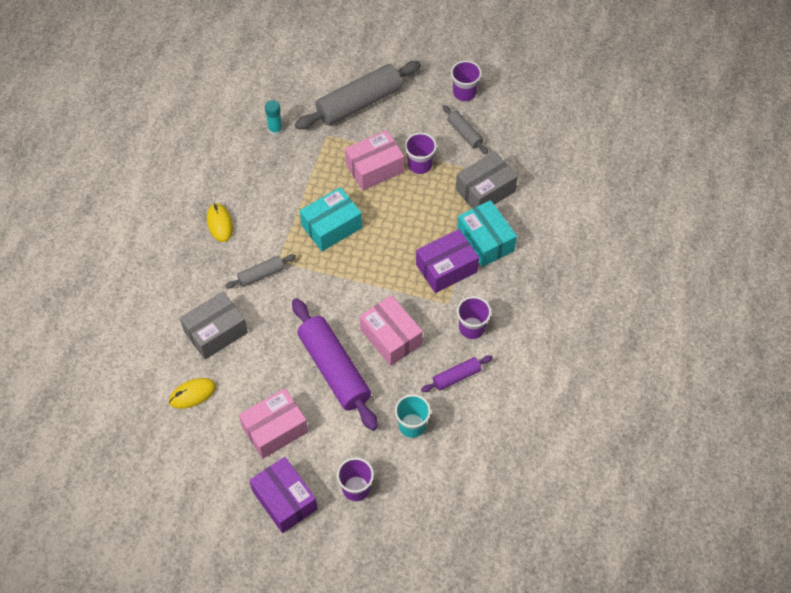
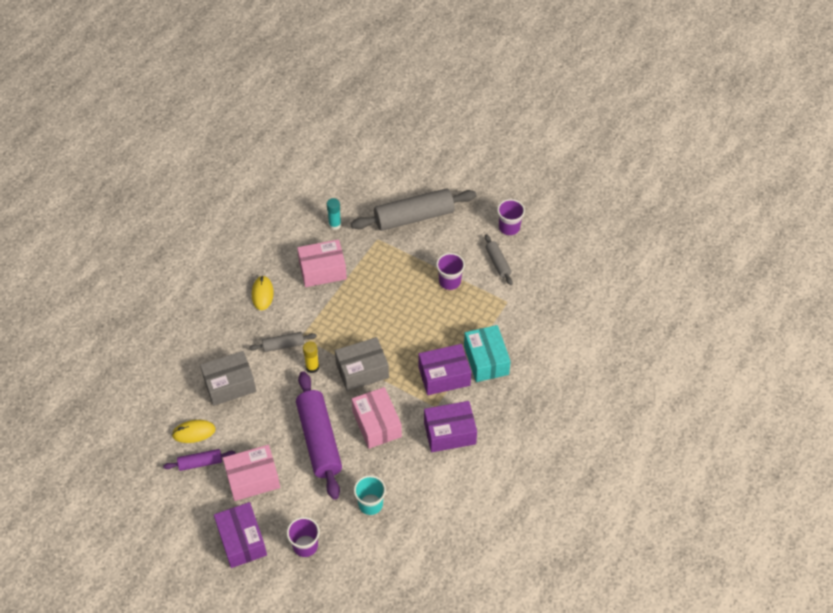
camera: 15 degrees right, 5 degrees down
(301, 291) = (312, 367): none -> yellow glue stick
(331, 226) = (356, 318): turquoise box -> none
(374, 168) = (409, 276): pink box -> pink box (322, 270)
(456, 377) = (422, 472): purple rolling pin -> purple rolling pin (200, 463)
(472, 328) = (449, 433): purple cup -> purple box
(485, 190) = (500, 316): grey box -> grey box (362, 370)

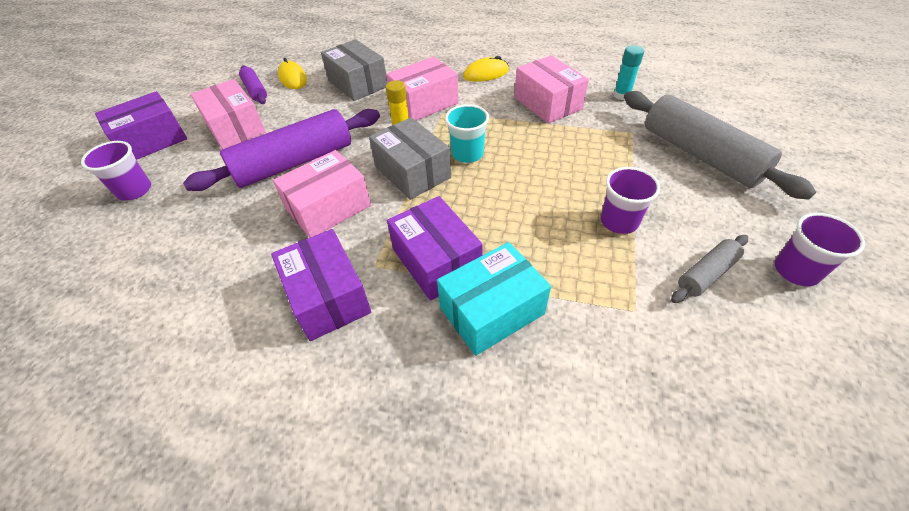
camera: 75 degrees right, 5 degrees down
(283, 345) = (424, 103): grey rolling pin -> pink box
(370, 504) = (192, 235): turquoise cup -> turquoise cup (467, 154)

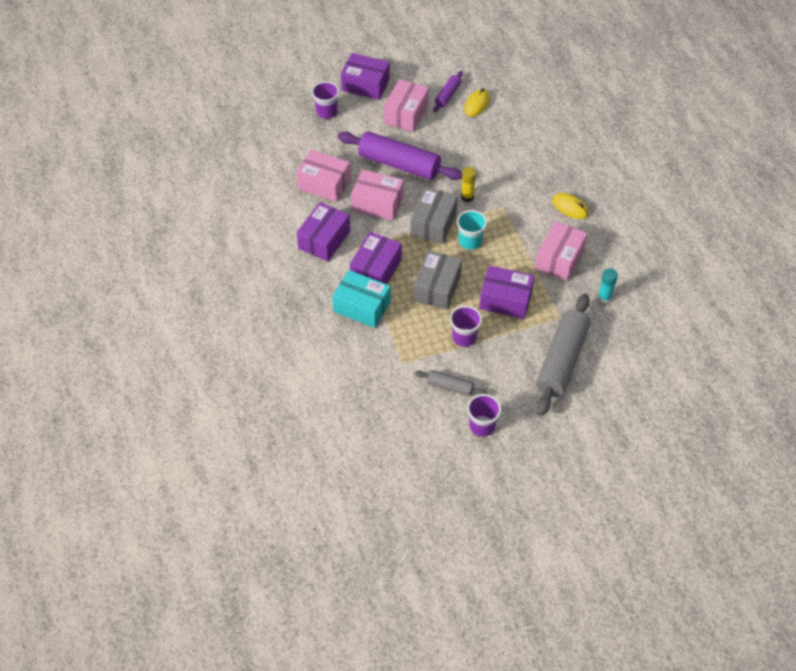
camera: 55 degrees right, 5 degrees up
(358, 83) = (499, 143): grey box -> grey box (437, 287)
(424, 103) = (505, 192): pink box -> pink box (324, 184)
(579, 162) = (505, 300): none -> purple box

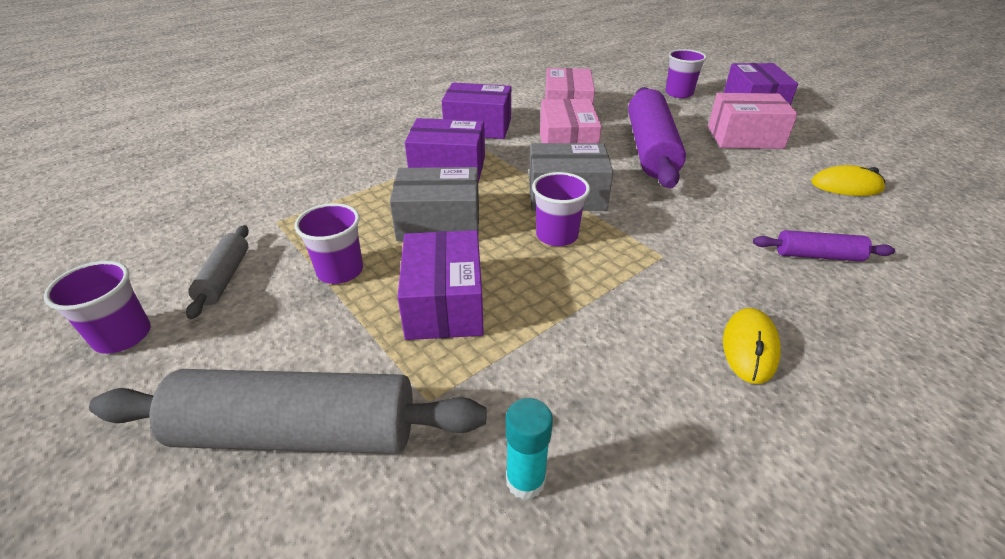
camera: 70 degrees right, 15 degrees down
(362, 306) = (377, 170): turquoise box -> none
(447, 95) = (824, 159): purple rolling pin -> purple rolling pin (817, 255)
(467, 197) = (648, 214): yellow glue stick -> none
(470, 241) = (557, 235): turquoise cup -> purple cup
(559, 259) = (594, 361): pink box -> none

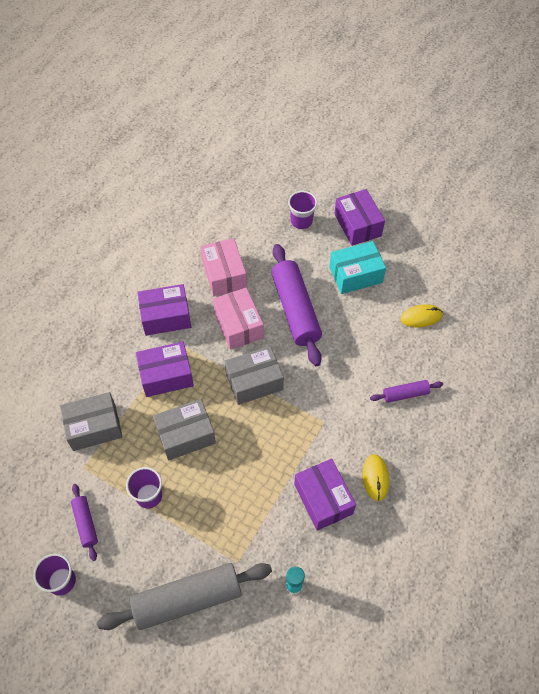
camera: 20 degrees left, 20 degrees up
(224, 277) = (85, 523): grey rolling pin -> purple rolling pin
(323, 190) = (94, 427): none -> grey box
(444, 303) = (218, 500): purple box -> purple box (323, 499)
(557, 235) = (260, 424): purple cup -> none
(744, 137) = (355, 275): pink box -> turquoise box

